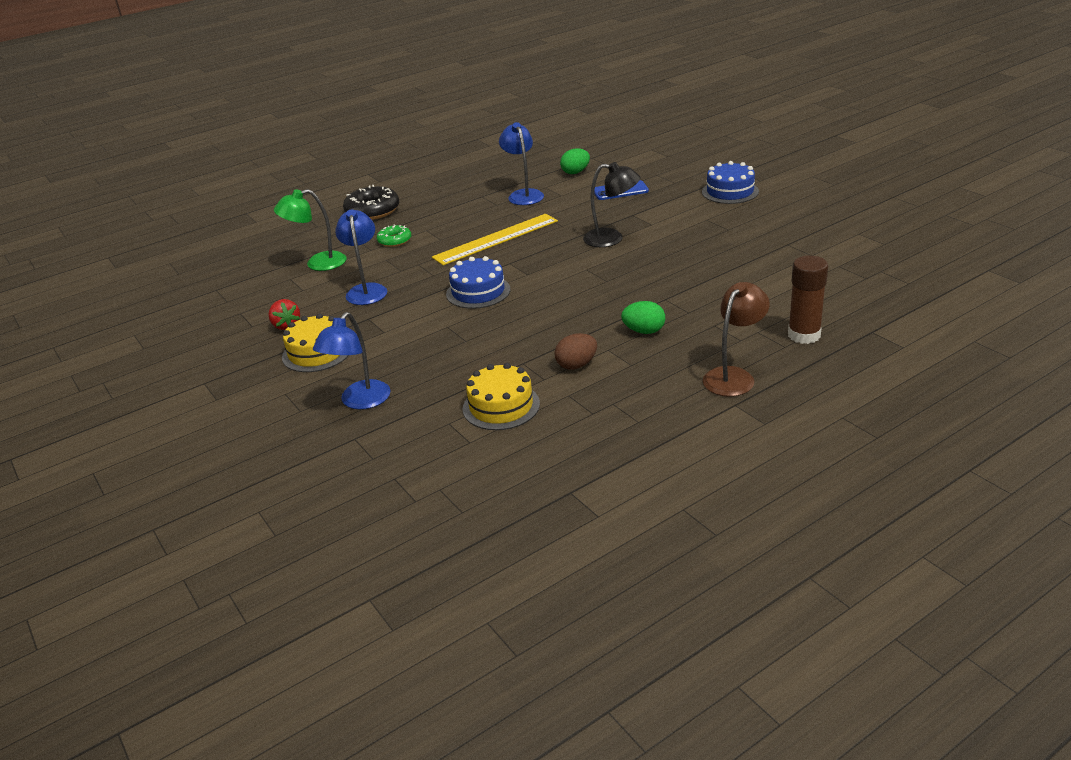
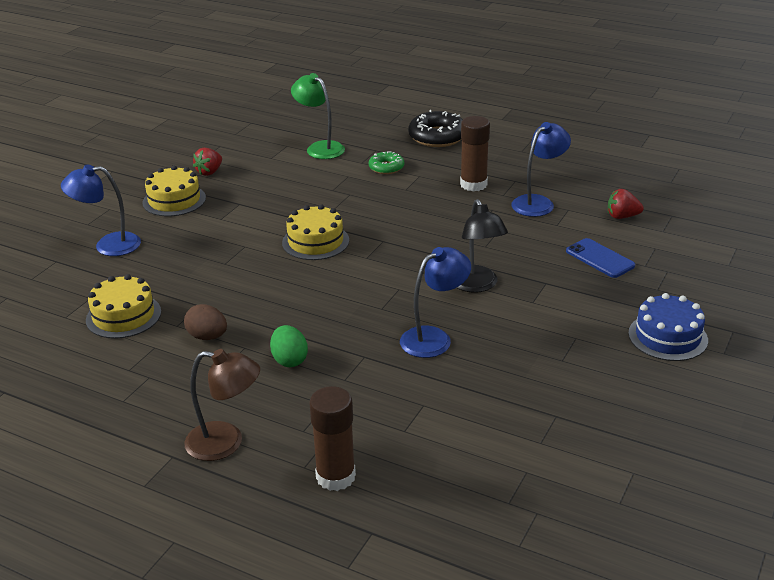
camera: 60 degrees right, 0 degrees up
(366, 290) = (287, 186): blue lamp -> blue lamp (434, 338)
(468, 212) = (473, 184): none -> brown glue stick
(478, 292) = (315, 241): blue cake -> yellow cake
(496, 239) = (427, 218): yellow ruler -> none
(575, 172) = (622, 216): green egg -> red strawberry

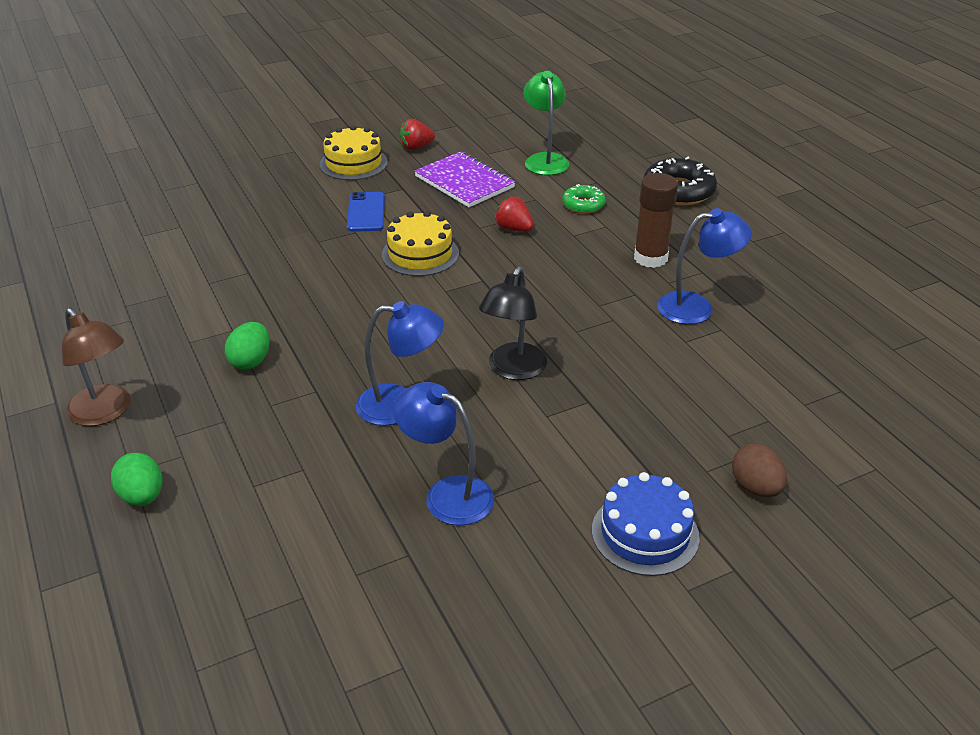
camera: 35 degrees right, 5 degrees up
(108, 245) = (251, 184): blue lamp -> blue lamp (447, 494)
(123, 316) = (182, 254): yellow cake -> none
(207, 337) = (217, 305): brown egg -> brown egg (755, 487)
(281, 183) = (464, 182): none -> purple notebook
(335, 476) = (142, 496): brown glue stick -> green egg
(599, 258) = (684, 402): blue phone -> blue phone (366, 212)
(622, 216) = (775, 365): red strawberry -> red strawberry (514, 229)

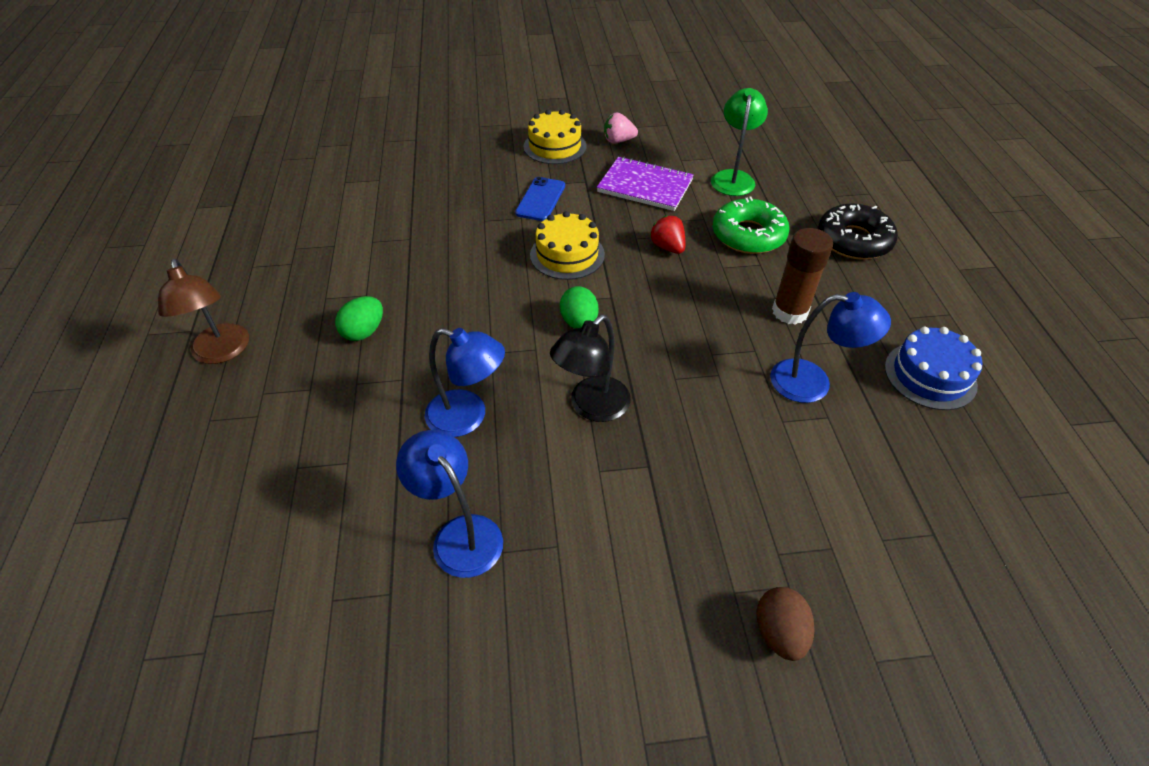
camera: 20 degrees right, 10 degrees up
(142, 496) = (203, 449): green egg -> green egg (579, 322)
(416, 147) = (618, 141): red strawberry -> pink strawberry
(464, 182) = (645, 186): purple notebook -> purple notebook turned 45 degrees counterclockwise
(583, 204) = (748, 235): green donut -> green donut, size x1.72
(645, 533) = (632, 651): blue cake -> blue cake (930, 375)

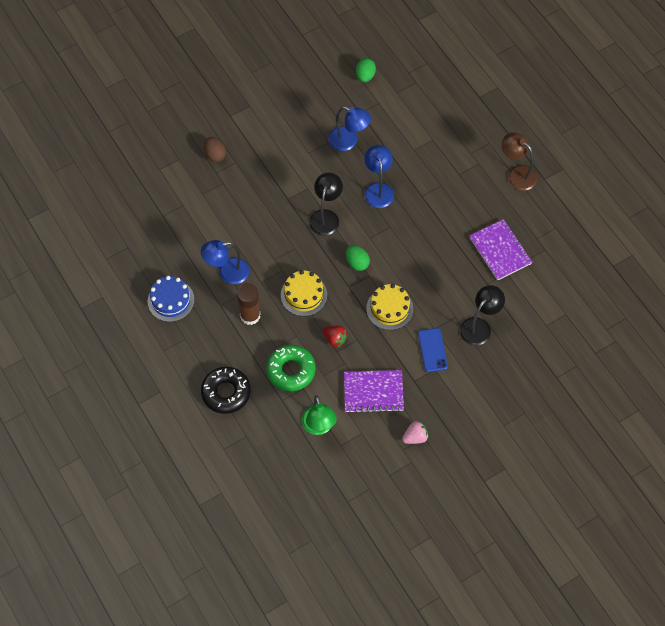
camera: 155 degrees right, 15 degrees up
(355, 266) = (500, 251): none -> purple notebook
(364, 332) = (460, 212): green egg -> green egg (365, 76)
(461, 202) = (479, 326): none -> black lamp
(468, 417) = (378, 189): blue lamp -> blue lamp turned 90 degrees clockwise
(555, 146) = (456, 411): yellow cake -> yellow cake (303, 295)

